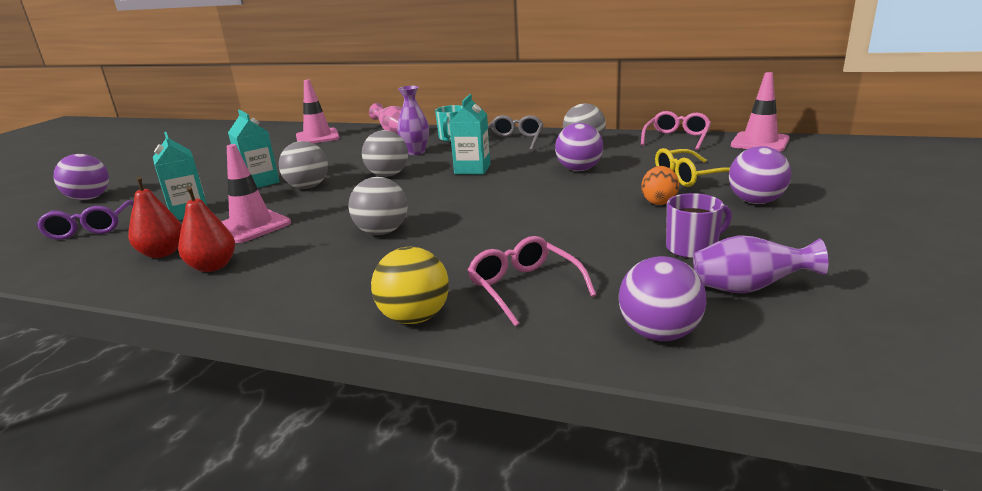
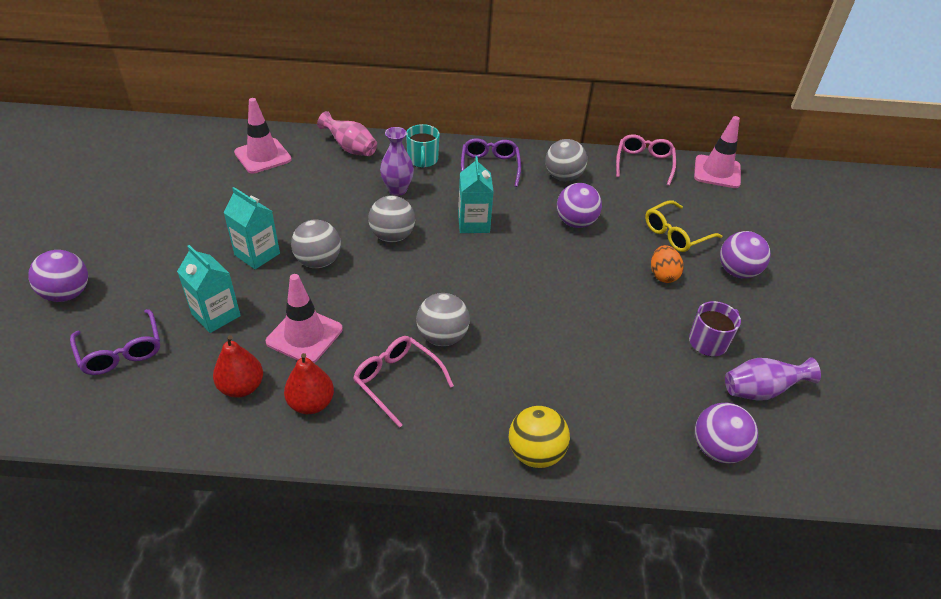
camera: 20 degrees left, 20 degrees up
(513, 141) = (490, 167): grey glasses -> purple glasses
(524, 287) = (602, 406): pink glasses -> pink glasses (397, 381)

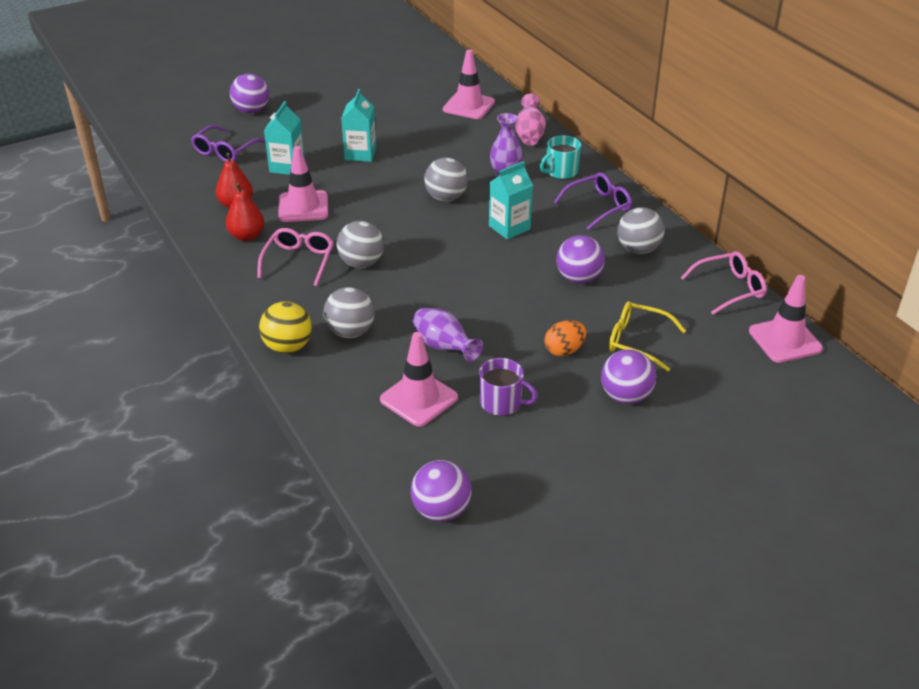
camera: 60 degrees right, 5 degrees down
(318, 261) = (381, 180): grey ball -> grey ball (350, 332)
(674, 391) = (419, 398): none -> pink traffic cone
(717, 449) = (374, 440): purple ball -> purple ball (441, 511)
(760, 391) = (469, 450): purple vase -> purple vase (444, 347)

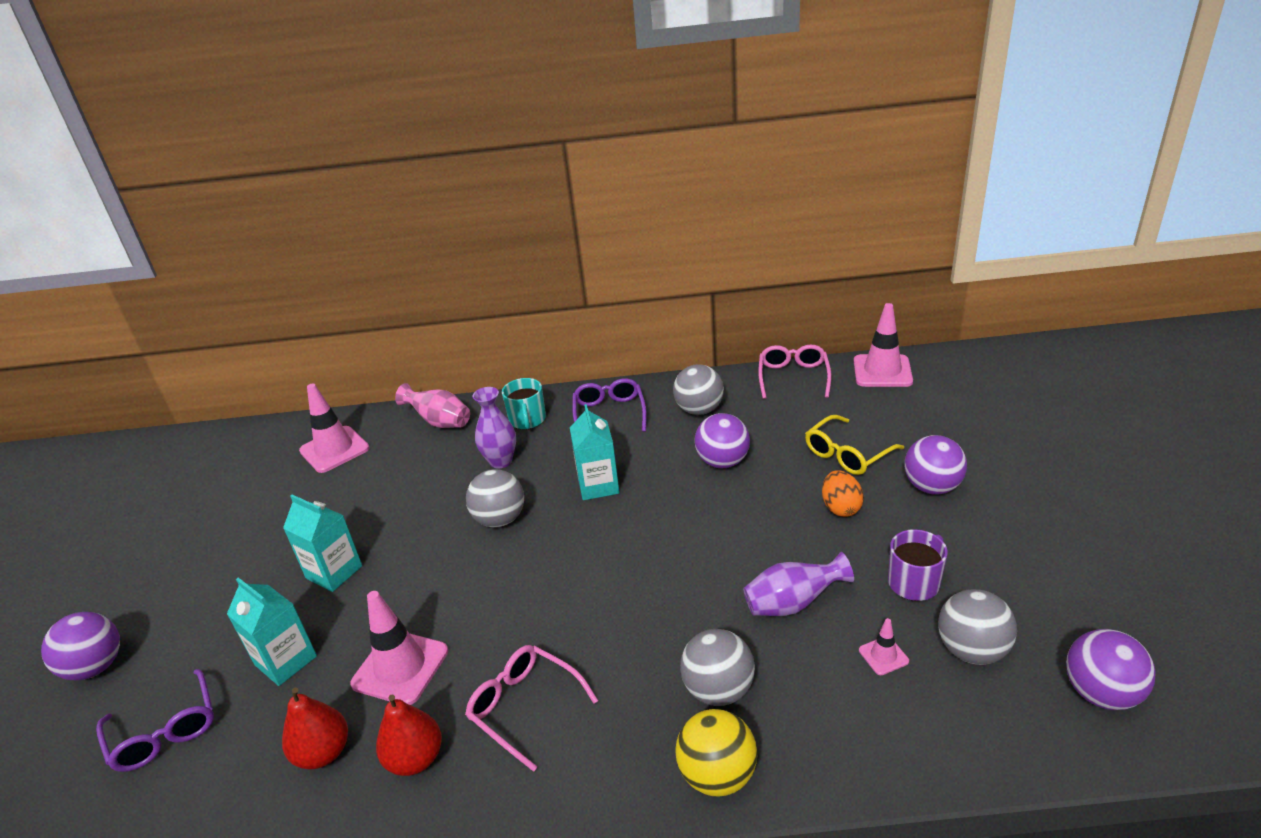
camera: 60 degrees left, 5 degrees down
(361, 263) = (576, 637): grey ball -> grey ball (971, 650)
(419, 398) = (883, 656): pink traffic cone -> pink traffic cone, size x0.48

